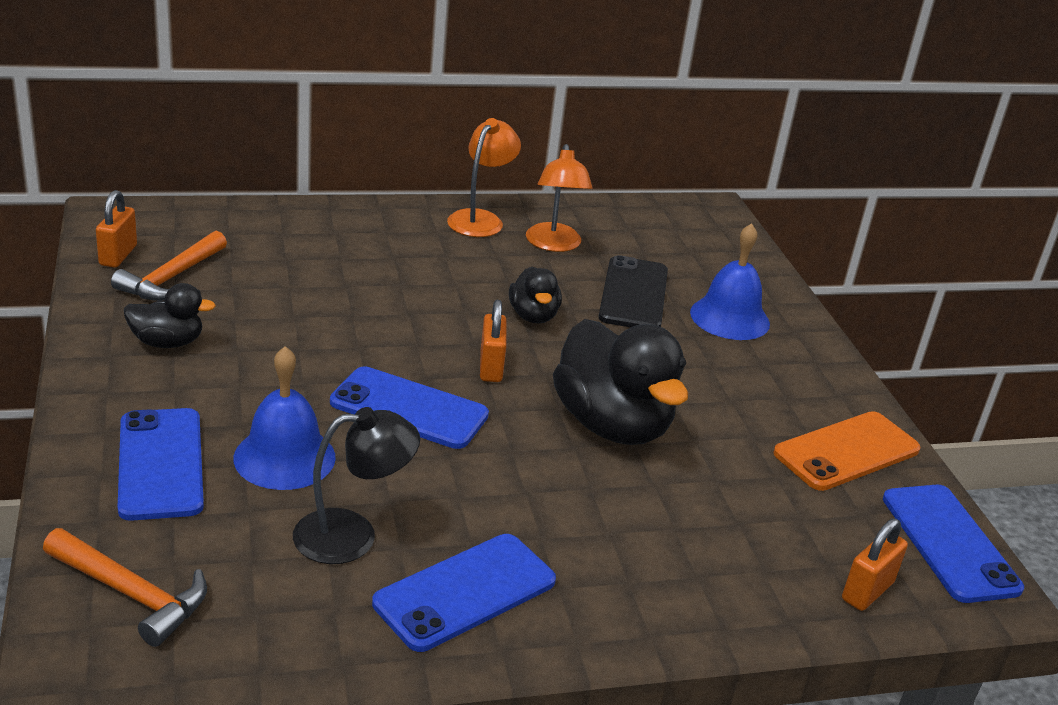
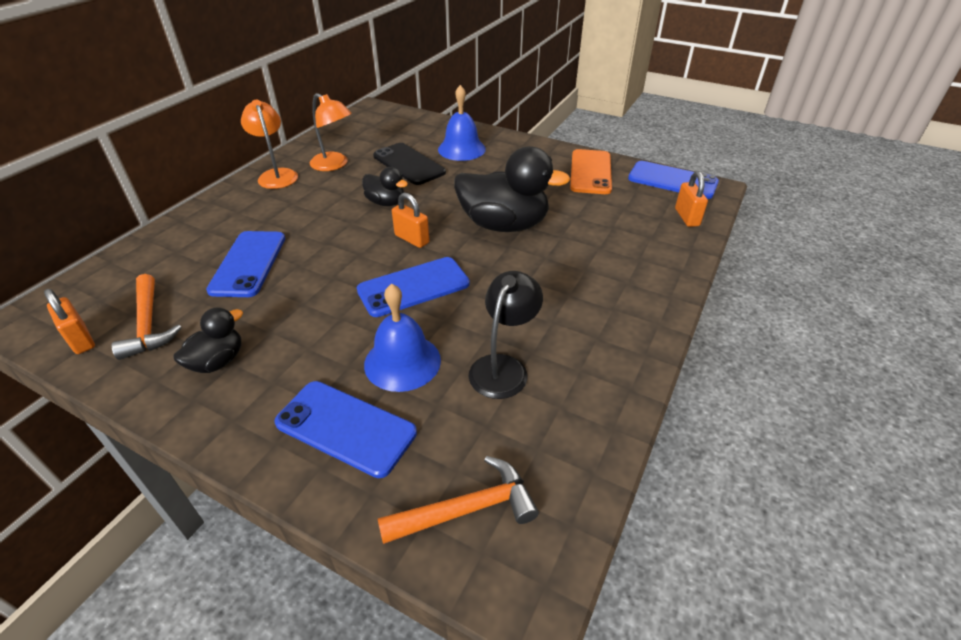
camera: 45 degrees left, 10 degrees up
(465, 592) = (590, 345): blue phone -> blue phone (248, 264)

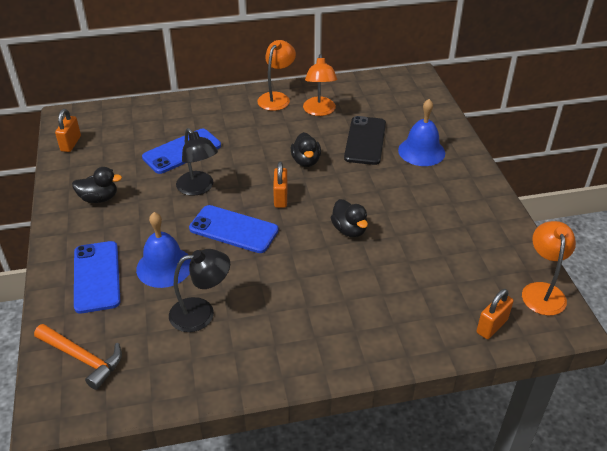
camera: 50 degrees right, 0 degrees up
(148, 325) = (101, 156): orange hammer -> none
(321, 280) = (199, 188): none -> black lamp
(504, 225) = (349, 230): black duck -> black duck, size x0.52
(590, 172) = (485, 236): orange phone -> none
(672, 180) = (542, 291): blue phone -> orange lamp

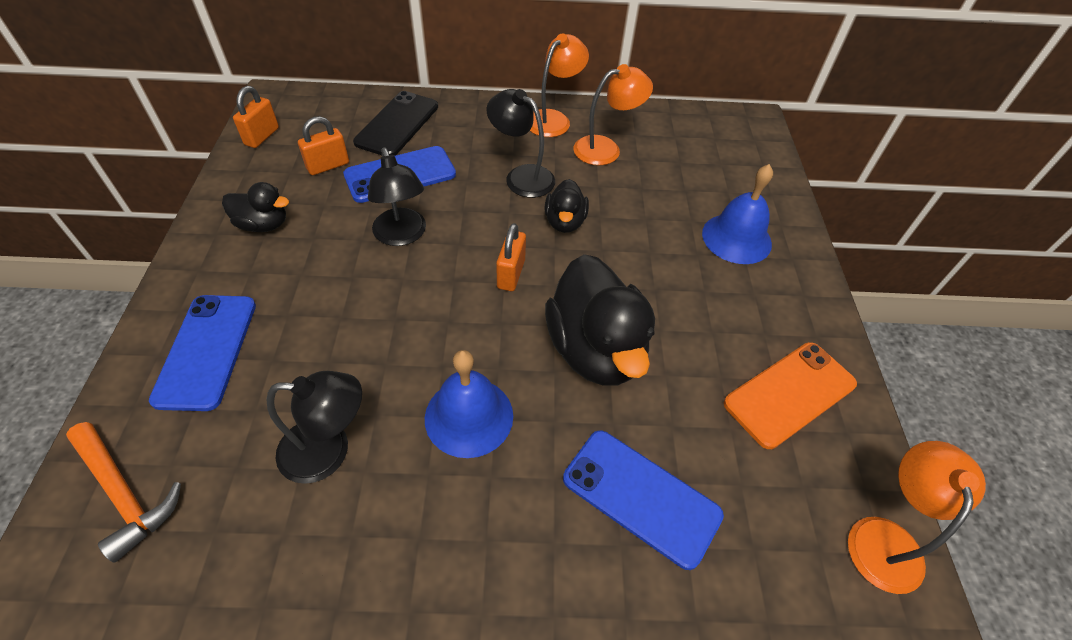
camera: 10 degrees right, 10 degrees up
(164, 267) = (306, 355): blue bell -> blue bell (469, 416)
(234, 229) = (427, 312): blue phone -> blue phone (641, 496)
(267, 138) = (521, 176): none -> black lamp
(319, 111) = (606, 149): orange lamp -> orange lamp turned 120 degrees counterclockwise
(349, 230) = (596, 349): black duck -> black duck, size x1.92
(365, 141) = (658, 206): black phone -> black phone (397, 124)
(474, 231) = (790, 394): none -> orange phone
(491, 326) = (784, 591): orange padlock -> orange padlock (328, 166)

